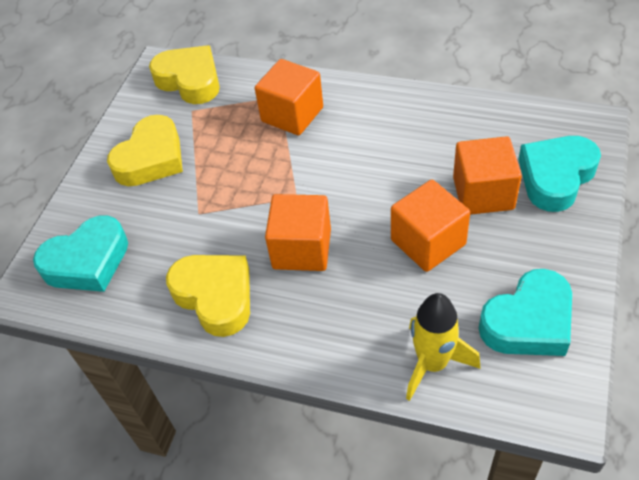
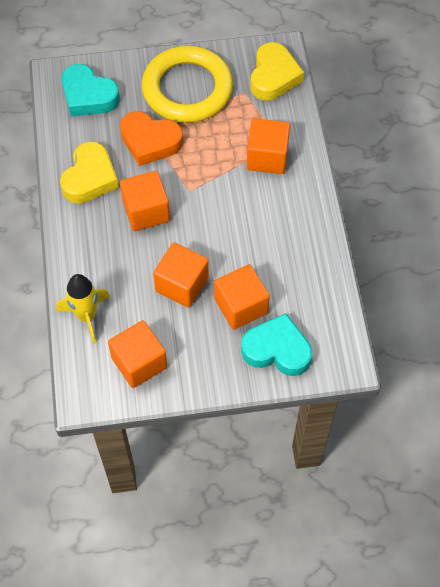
camera: 60 degrees right, 10 degrees up
(151, 158) = (187, 89): yellow heart -> yellow ring
(201, 216) = (150, 142): none -> orange heart
(528, 322) = (139, 362): turquoise heart -> orange cube

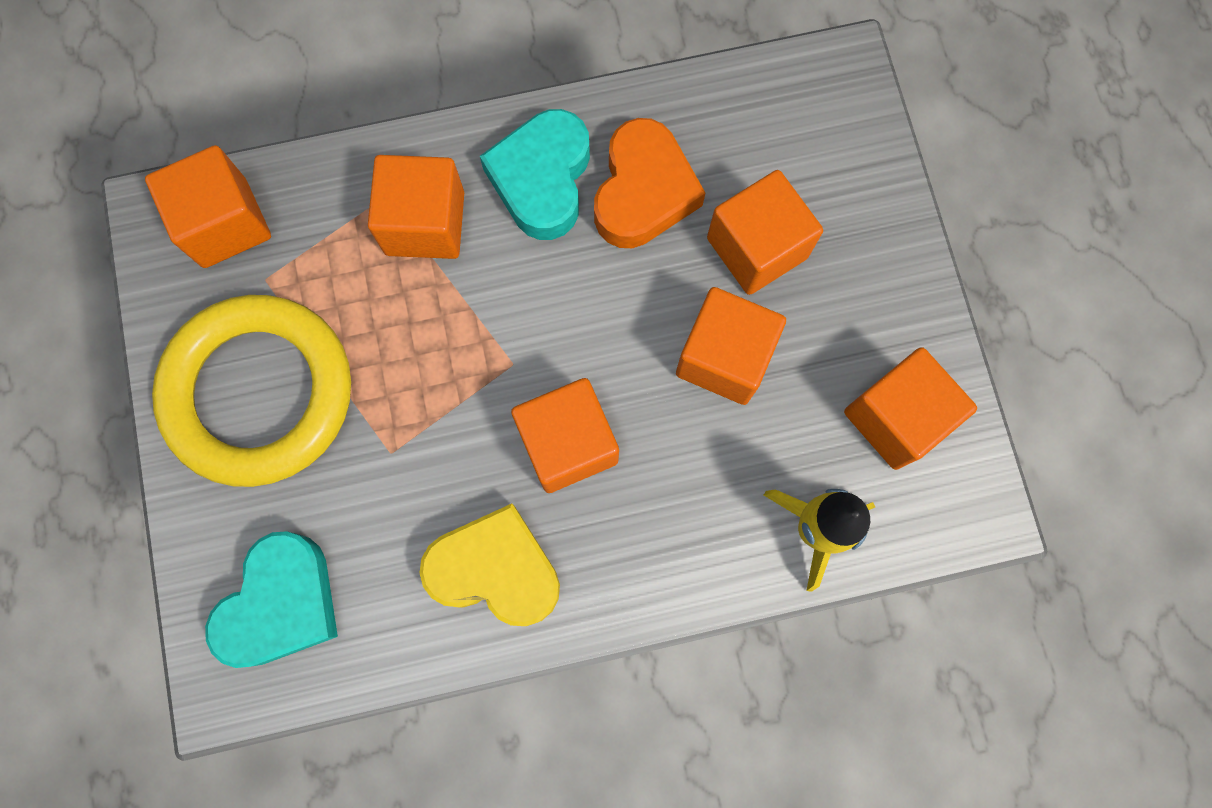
camera: 95 degrees left, 15 degrees up
(150, 142) = (398, 455): orange heart -> orange heart (643, 192)
(273, 76) = (225, 223): yellow heart -> orange cube
(277, 350) = (835, 181): turquoise heart -> turquoise heart (542, 179)

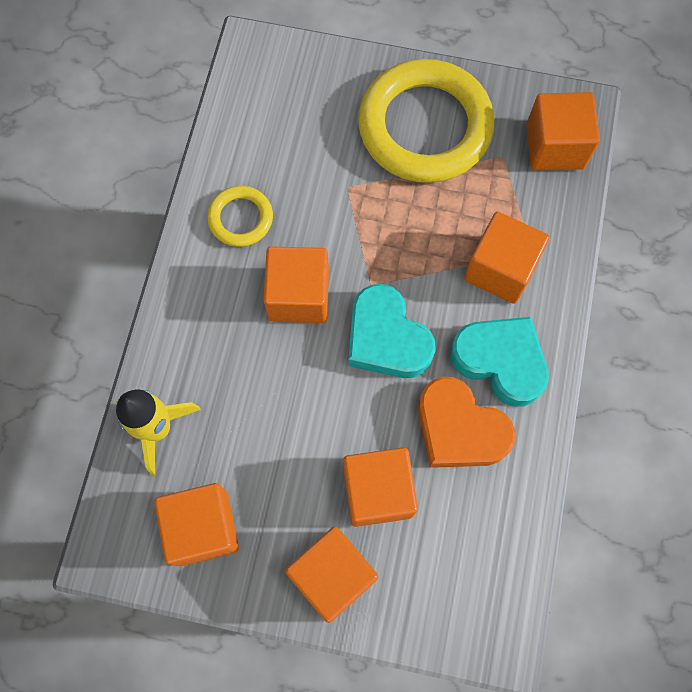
camera: 115 degrees right, 5 degrees down
(281, 604) = (284, 94): turquoise heart -> turquoise heart (386, 338)
(495, 569) = (240, 218): yellow heart -> yellow ring
(724, 357) = (307, 427): orange cube -> orange cube (332, 575)

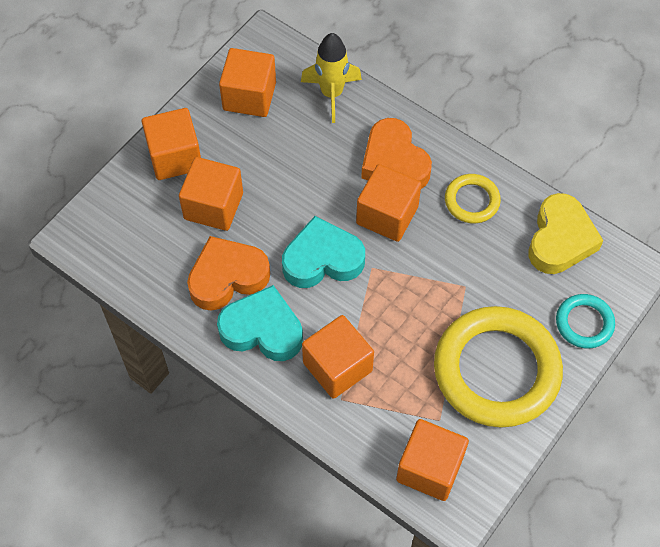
camera: 115 degrees right, 10 degrees down
(225, 317) = (394, 162): none -> orange heart
(249, 120) = (560, 239): none -> yellow heart
(334, 70) = (584, 323): none -> turquoise ring
(500, 361) = (262, 329): turquoise heart -> turquoise heart turned 135 degrees counterclockwise

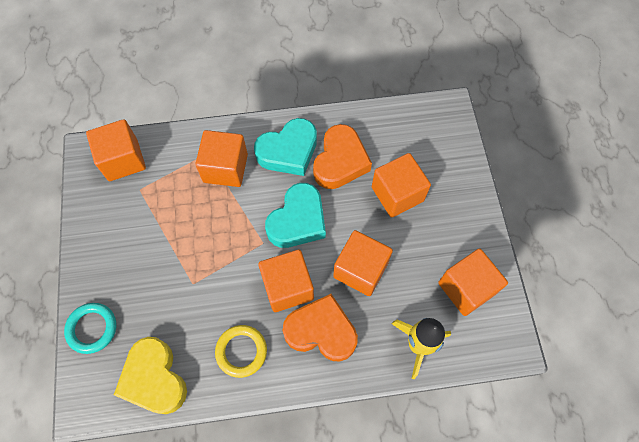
camera: 135 degrees right, 5 degrees up
(175, 157) = (457, 203): orange cube -> orange cube (360, 270)
(496, 370) = (128, 247): yellow ring -> none

